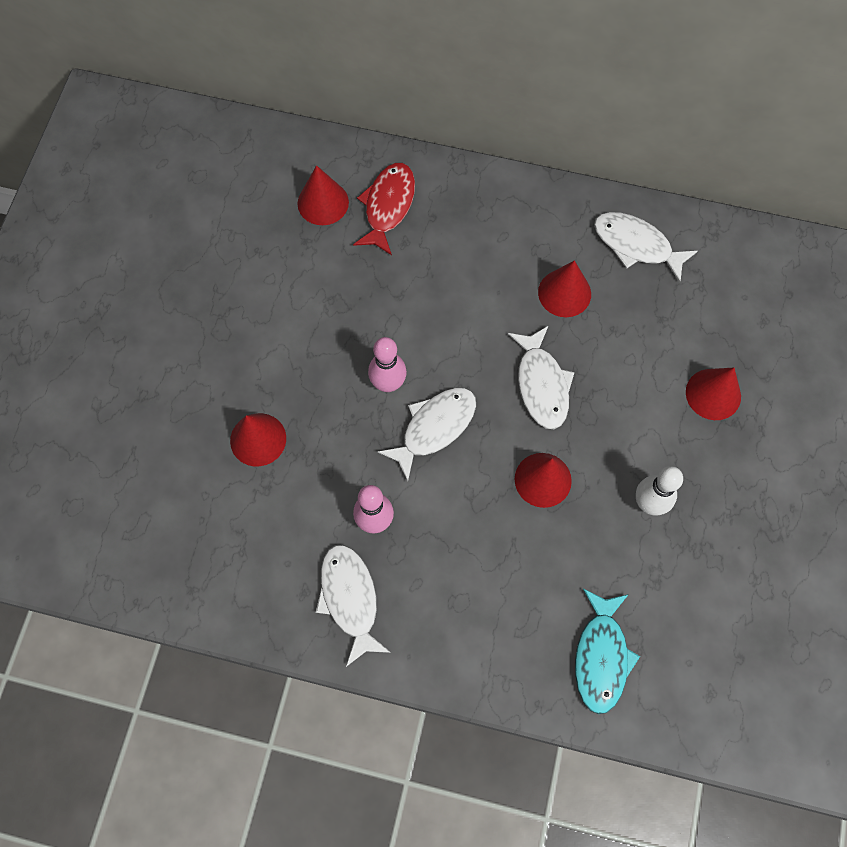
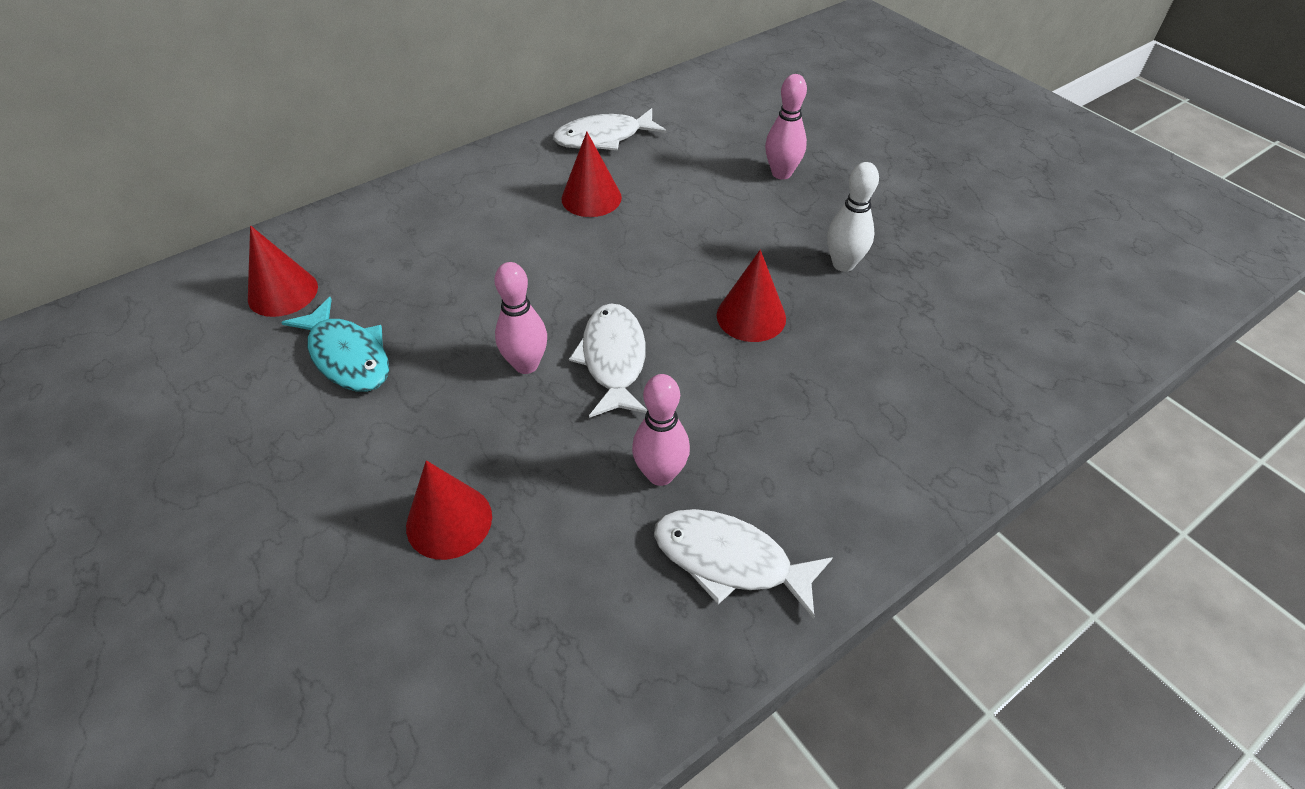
camera: 50 degrees left, 20 degrees down
(388, 206) = (356, 251): red fish -> none
(541, 385) = (657, 261): white fish -> none
(601, 656) = (972, 386): turquoise fish -> turquoise fish (347, 356)
(713, 394) = (781, 173): red cone -> pink bowling pin

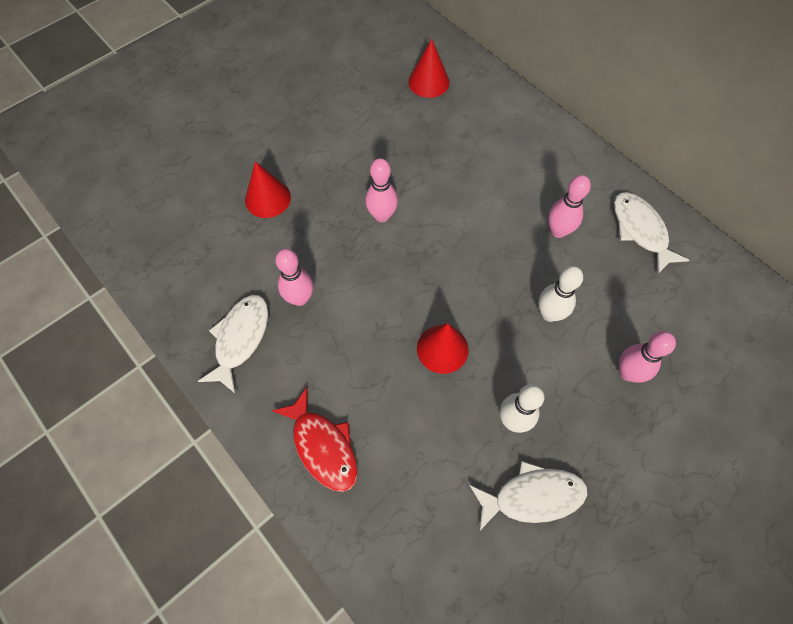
camera: 85 degrees right, 15 degrees up
(347, 356) = (380, 126): turquoise fish -> none
(591, 198) = (558, 231): red cone -> pink bowling pin
(613, 359) = (391, 263): white fish -> white fish (532, 496)
(706, 219) = (549, 314): none -> white bowling pin
(899, 450) = (323, 446): none -> red fish

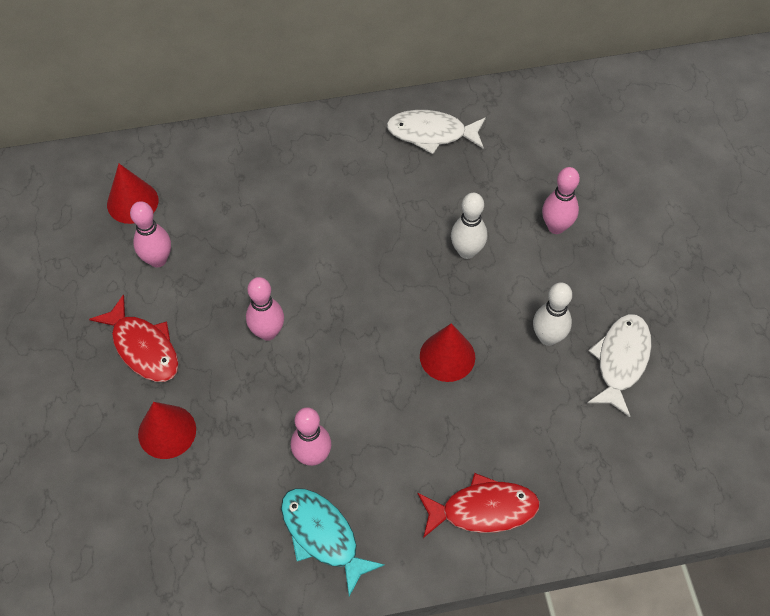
camera: 60 degrees left, 5 degrees down
(240, 339) = (323, 535): white fish -> turquoise fish
(322, 150) = (143, 347): none -> red fish
(558, 231) = (389, 195): pink bowling pin -> pink bowling pin (158, 260)

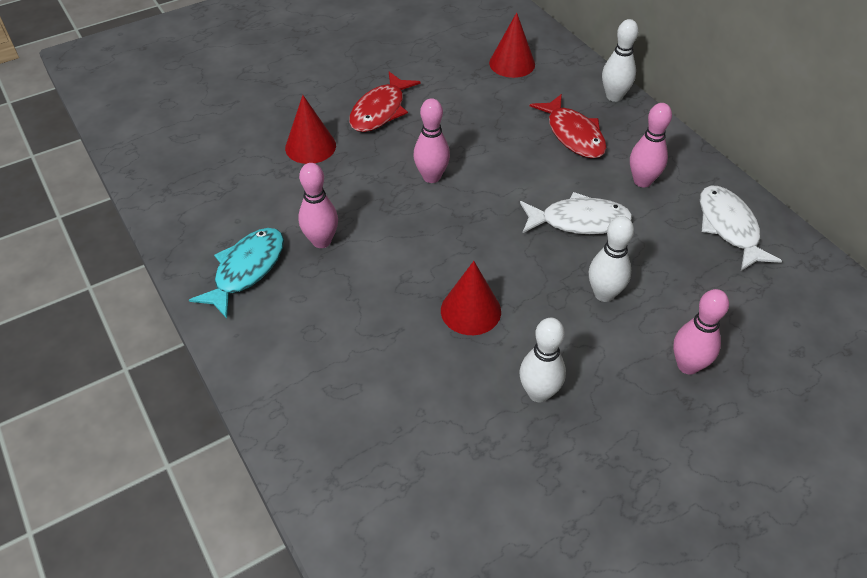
camera: 70 degrees right, 10 degrees down
(158, 260) = (466, 93): pink bowling pin -> pink bowling pin (642, 181)
(230, 139) = (614, 96): none -> white bowling pin
(483, 510) = (310, 386): red fish -> red fish (573, 135)
(621, 361) = (546, 475): white fish -> white fish (579, 221)

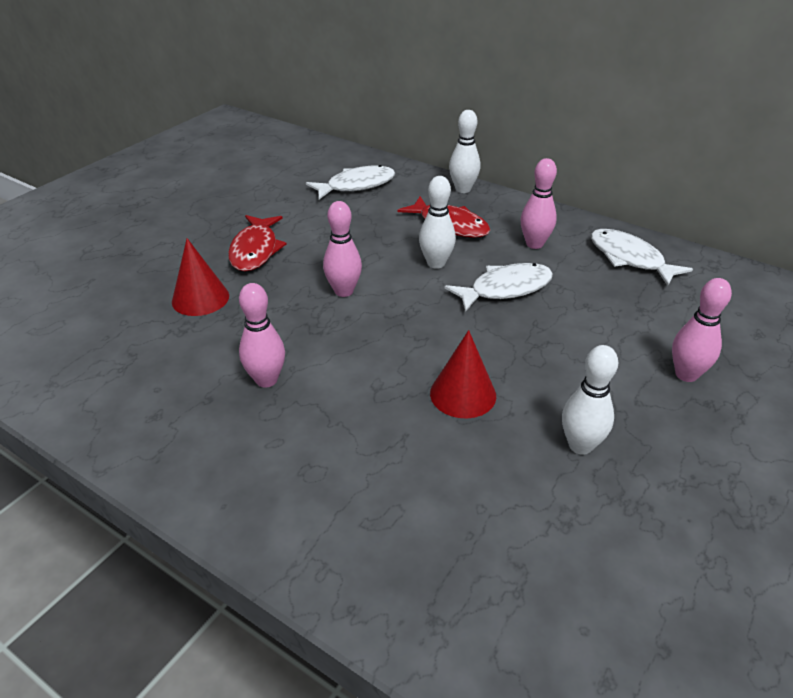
camera: 25 degrees left, 10 degrees down
(246, 270) = (197, 434): turquoise fish -> none
(512, 63) = (356, 185): red cone -> white fish
(604, 294) = (572, 340): white bowling pin -> white bowling pin (436, 263)

